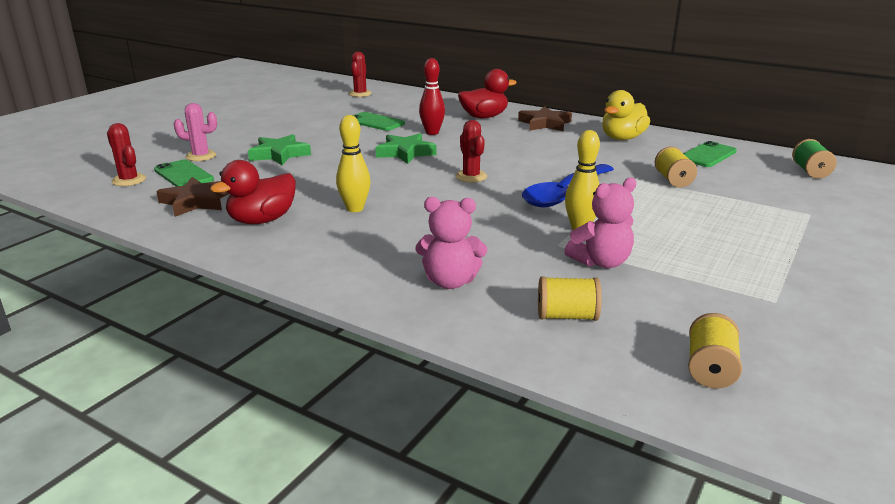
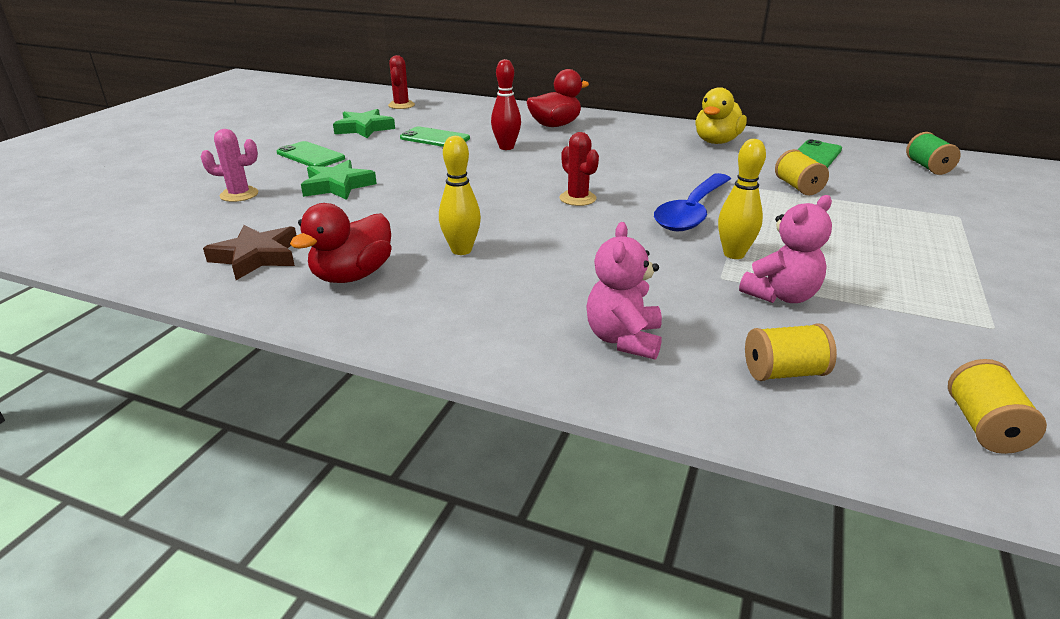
camera: 10 degrees left, 5 degrees up
(129, 180) = (156, 234): red cactus -> none
(183, 175) = (226, 221): green phone -> green phone (310, 155)
(405, 153) = (488, 174): green star -> green star (364, 128)
(450, 282) = (623, 339): pink teddy bear -> pink teddy bear turned 105 degrees clockwise
(545, 123) = (625, 129): brown star -> none

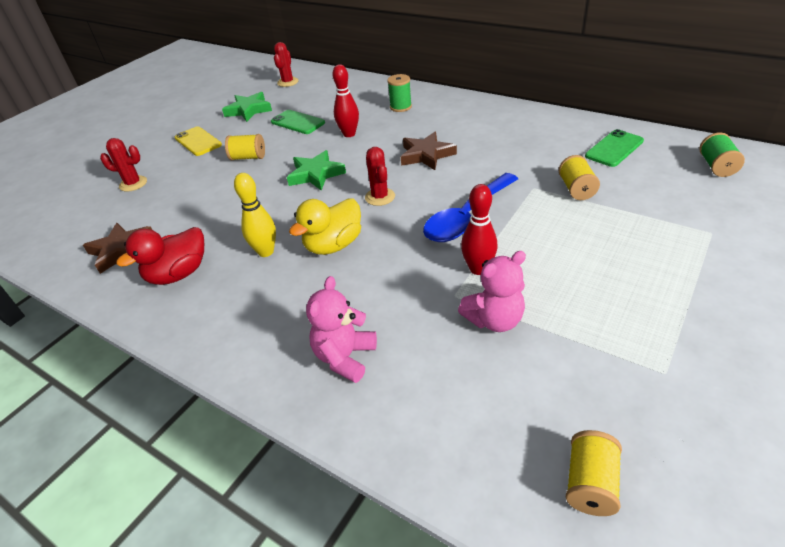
camera: 15 degrees right, 10 degrees up
(239, 195) = (133, 184): pink cactus -> red cactus
(310, 155) = (198, 141): green phone -> yellow phone
(338, 186) = (204, 176): green star -> green star (316, 174)
(555, 125) = (400, 107): red duck -> green spool
(611, 163) = (426, 155): none -> brown star
(716, 142) = (531, 129): yellow duck -> yellow duck (333, 245)
(734, 254) = (478, 269): yellow bowling pin -> red bowling pin
(783, 372) = (453, 405): yellow spool -> yellow spool (248, 157)

